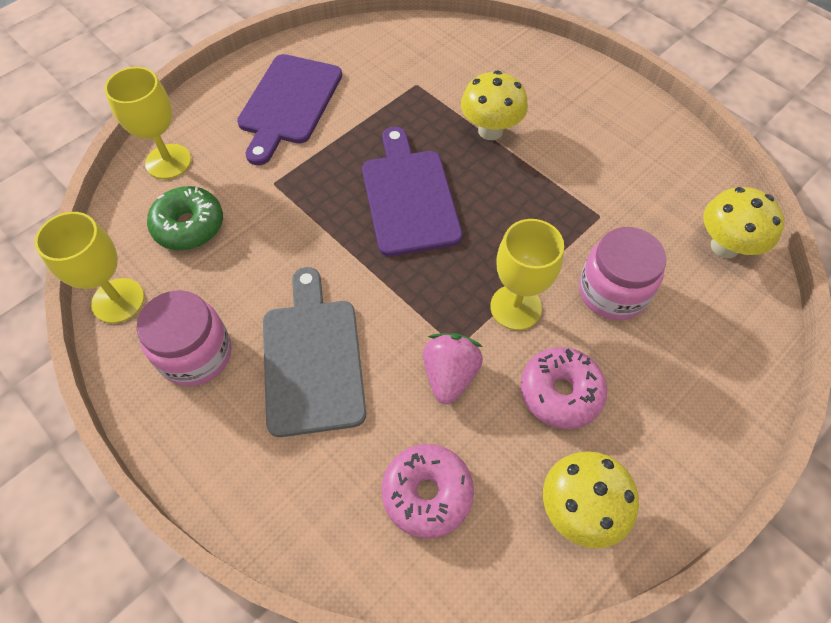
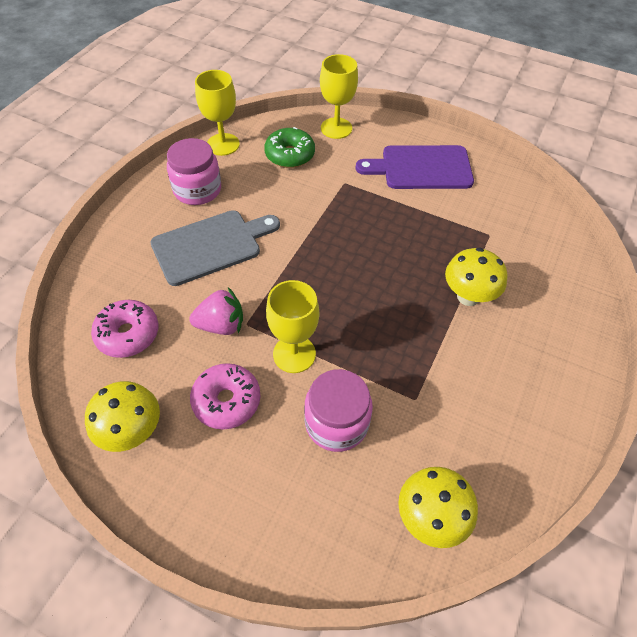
camera: 70 degrees right, 5 degrees down
(409, 197) = (369, 260): purple cutting board -> none

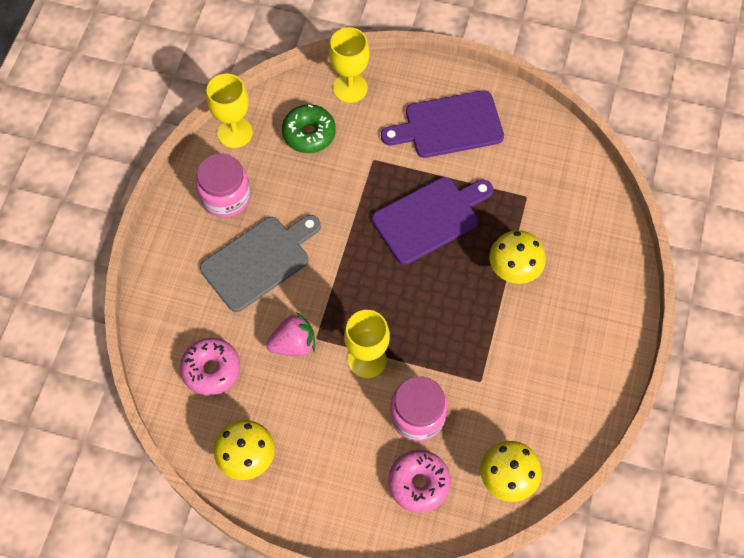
camera: 10 degrees left, 10 degrees up
(226, 401) = (319, 415): pink donut -> pink donut (418, 483)
(389, 237) = (430, 218): none -> purple cutting board

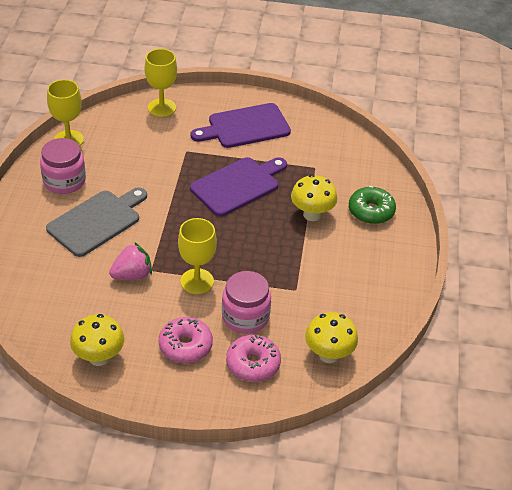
camera: 10 degrees left, 20 degrees down
(211, 369) = (61, 297): pink donut -> pink donut (185, 346)
(309, 134) = (131, 137): green donut -> green donut (371, 211)

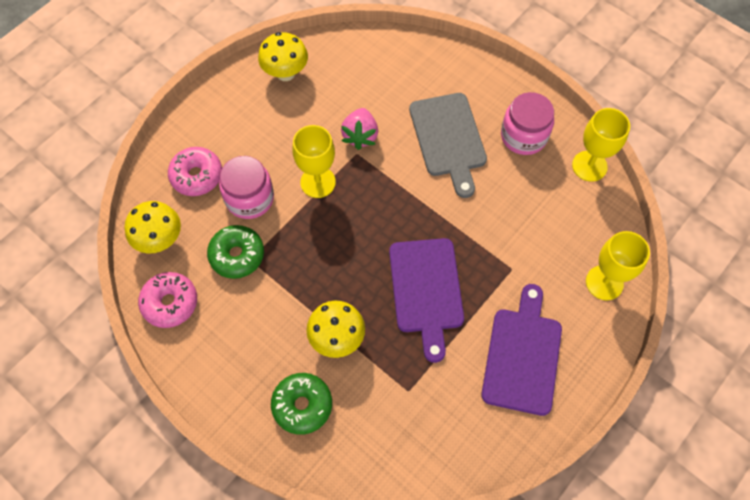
camera: 125 degrees right, 20 degrees up
(185, 346) = (252, 137): pink donut -> pink donut (170, 303)
(299, 299) = (237, 255): none -> green donut

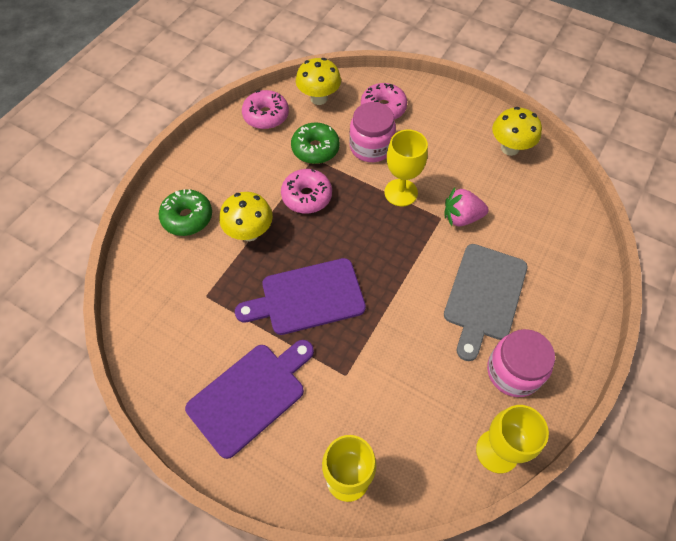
camera: 80 degrees right, 5 degrees down
(302, 274) = (307, 196): none -> pink donut
(448, 139) = (484, 295): grey cutting board -> grey cutting board turned 45 degrees counterclockwise
(522, 355) = (250, 395): purple cutting board -> purple cutting board turned 45 degrees counterclockwise

